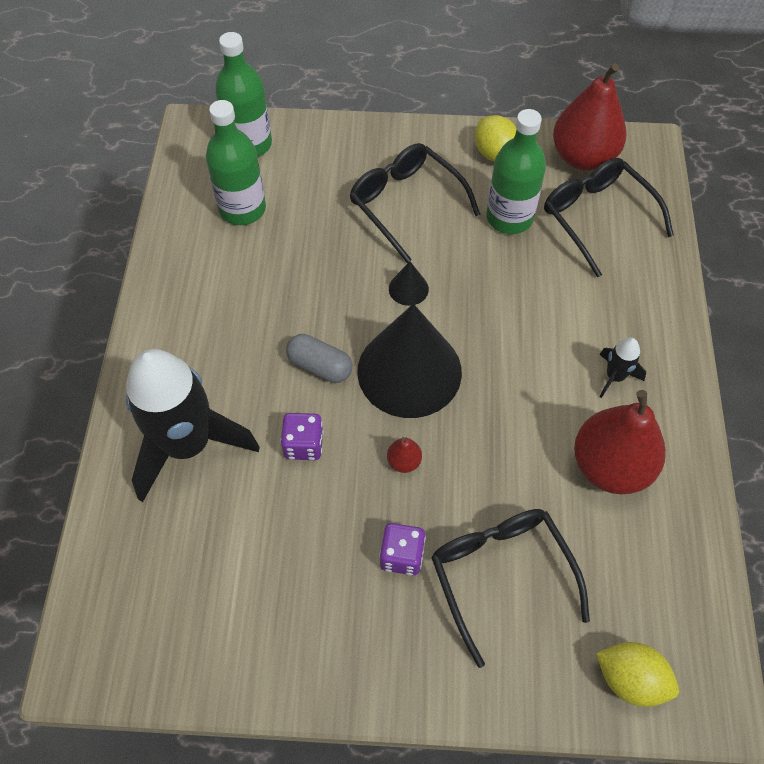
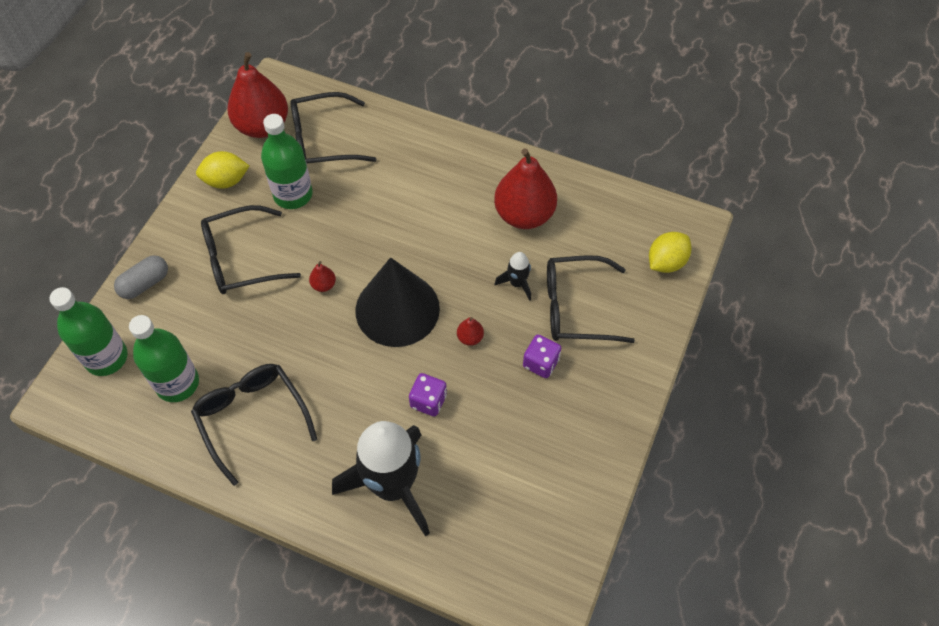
camera: 70 degrees left, 0 degrees up
(226, 285) = (251, 417): none -> black glasses
(320, 366) = (365, 369): grey capsule -> grey capsule (145, 283)
(408, 289) = (323, 285): black cone -> red pear
(614, 377) = (459, 185): black rocket -> black rocket (517, 283)

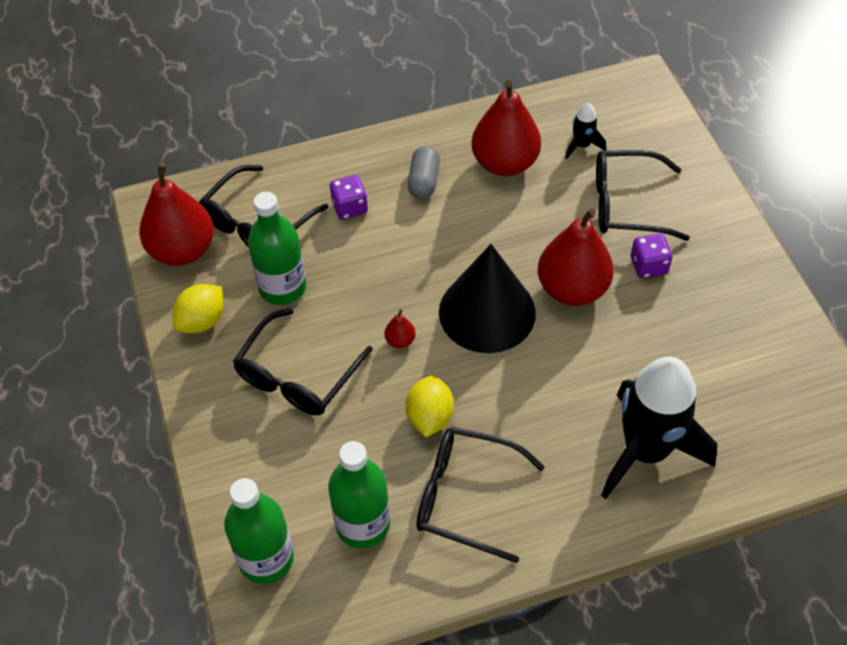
camera: 40 degrees left, 5 degrees down
(145, 283) = (227, 466): grey capsule -> grey capsule (424, 181)
(428, 401) = (596, 363): purple dice -> purple dice (350, 207)
(470, 338) = (572, 289): red pear -> red pear, size x2.46
(517, 283) = (560, 220): black rocket -> black rocket (582, 145)
(575, 307) = (626, 204): black glasses -> black glasses turned 45 degrees clockwise
(666, 262) = (653, 122): yellow lemon -> yellow lemon (429, 417)

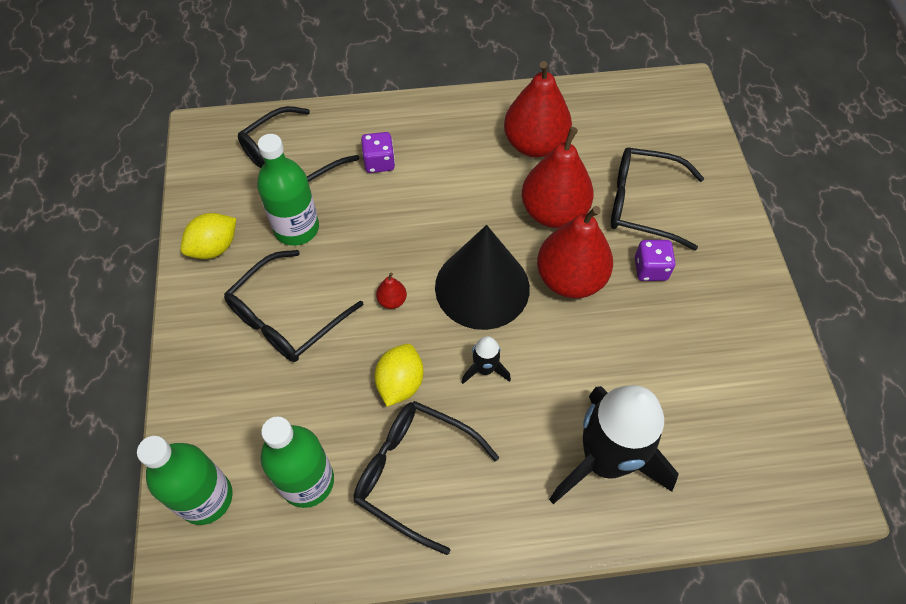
camera: 10 degrees right, 5 degrees up
(182, 250) = (216, 177): red pear -> red pear (553, 212)
(424, 181) = (454, 149): grey capsule -> none
(582, 145) = (612, 139): black rocket -> black rocket (485, 369)

